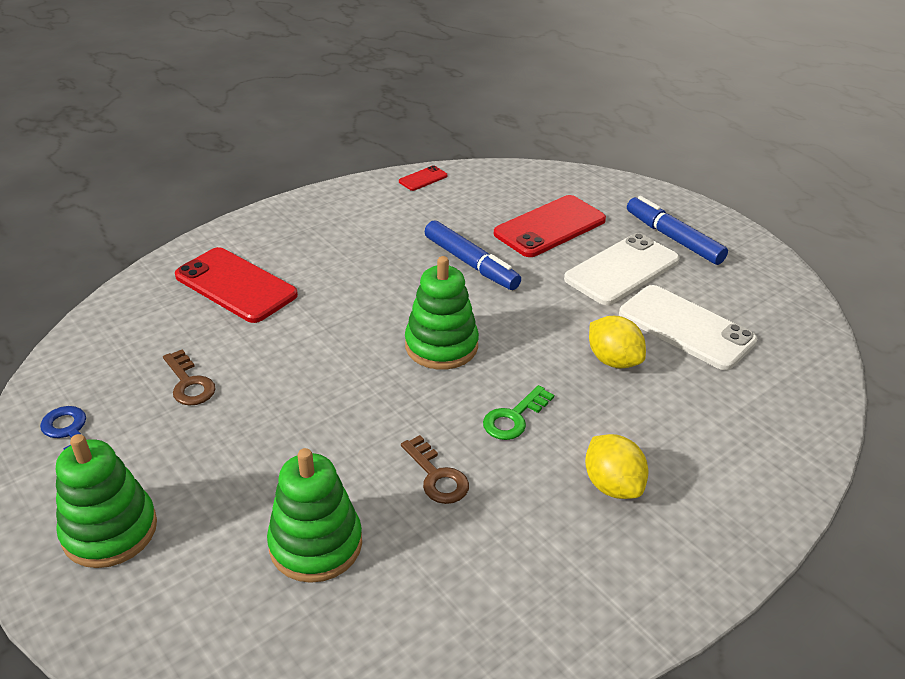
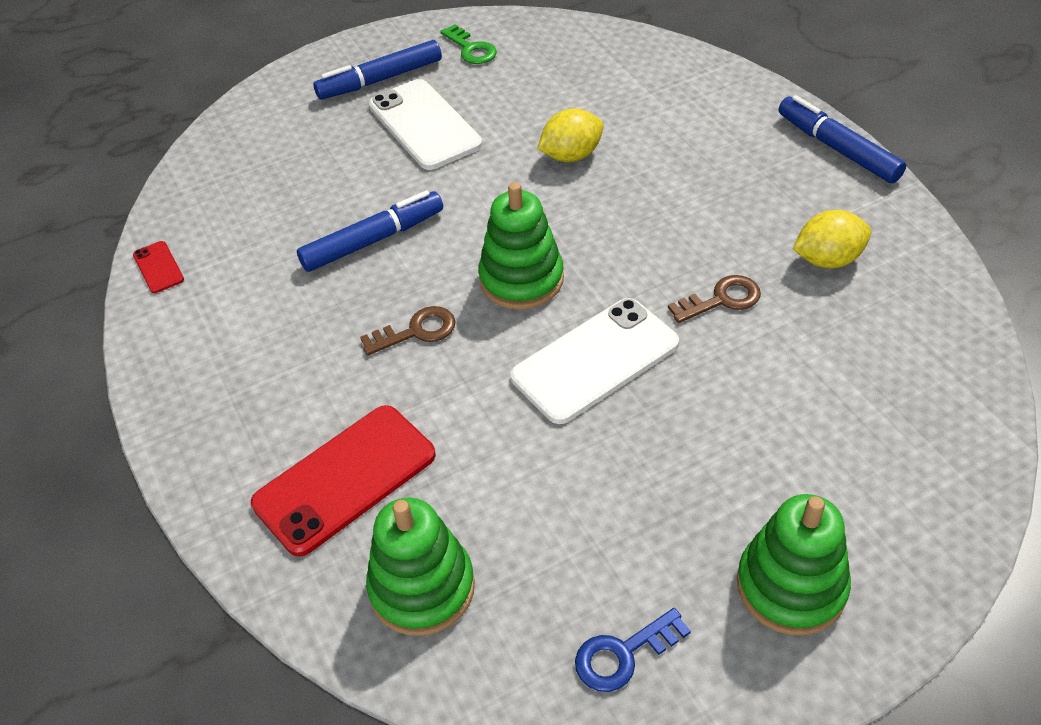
camera: 75 degrees left, 10 degrees up
(189, 383) = (546, 523): brown key -> brown key (417, 331)
(316, 544) = (809, 397): green stacking toy -> green stacking toy (422, 587)
(514, 418) = (645, 235): green key -> green key (471, 49)
(550, 227) = (322, 166): red phone -> none
(612, 485) = (739, 184): yellow lemon -> yellow lemon (827, 260)
(686, 327) = (531, 100): white phone -> white phone (595, 360)
(707, 575) = (837, 148): none -> blue marker

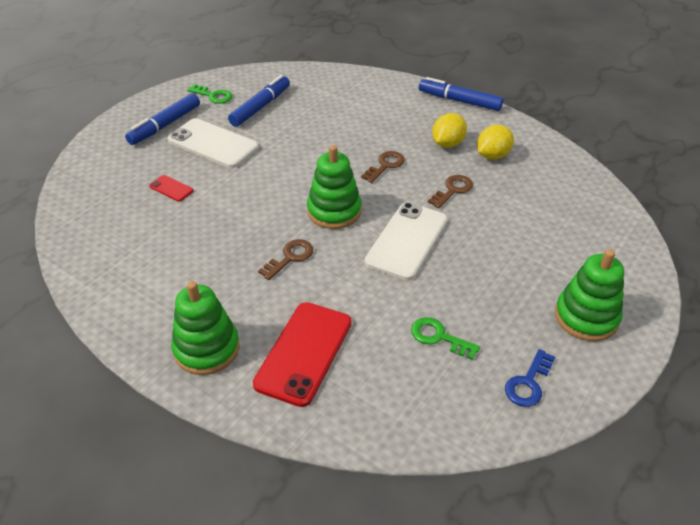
camera: 30 degrees left, 5 degrees down
(158, 267) = (84, 272): red phone -> red phone (171, 188)
(373, 240) = (226, 215): blue marker -> blue marker (261, 107)
(422, 587) = (394, 393): green stacking toy -> green stacking toy (206, 349)
(540, 528) = (438, 337): none -> green key
(571, 155) = (316, 139): yellow lemon -> yellow lemon (447, 144)
(644, 227) = (385, 165): none -> brown key

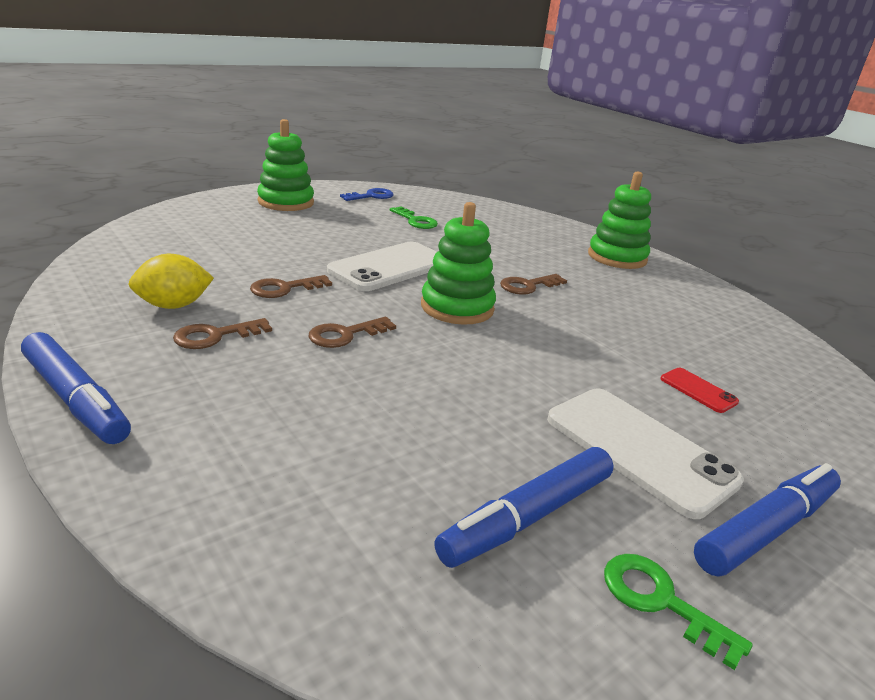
camera: 165 degrees left, 15 degrees down
(304, 352) = (532, 239): red phone -> none
(447, 144) = (215, 336): yellow lemon -> brown key

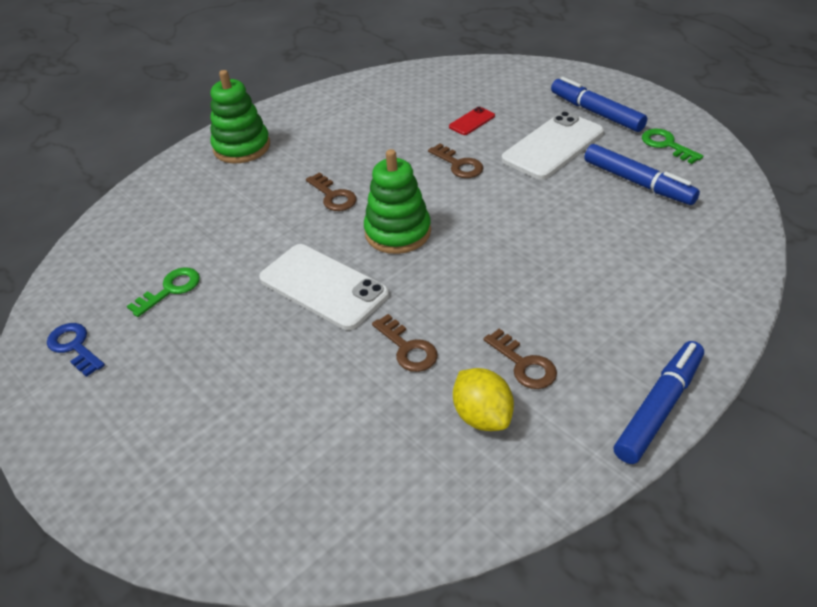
camera: 90 degrees left, 15 degrees up
(286, 202) = (122, 428): green stacking toy -> none
(345, 335) = (480, 287): brown key -> brown key (459, 165)
(660, 601) = (666, 145): green key -> green key turned 105 degrees clockwise

